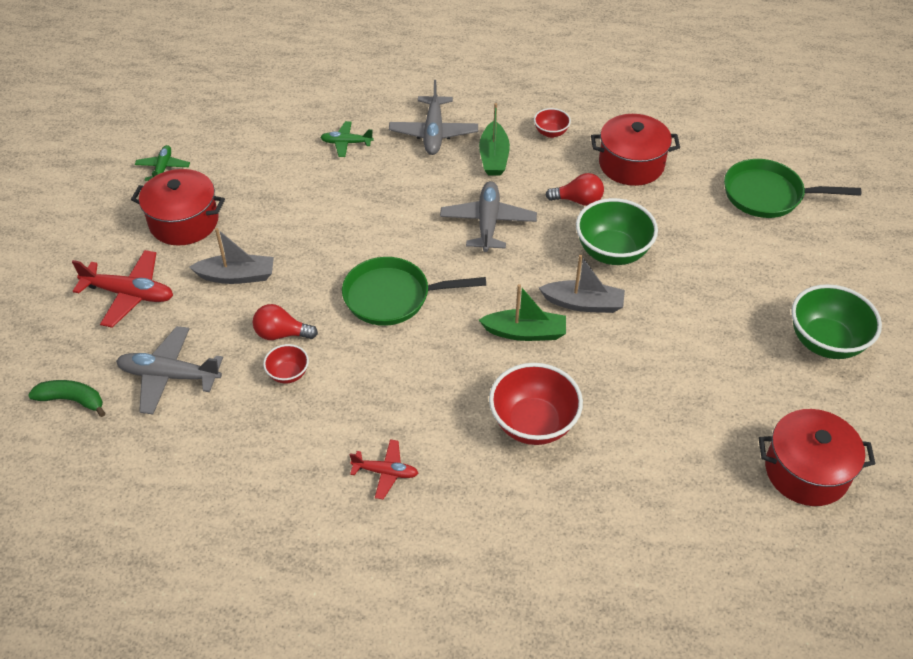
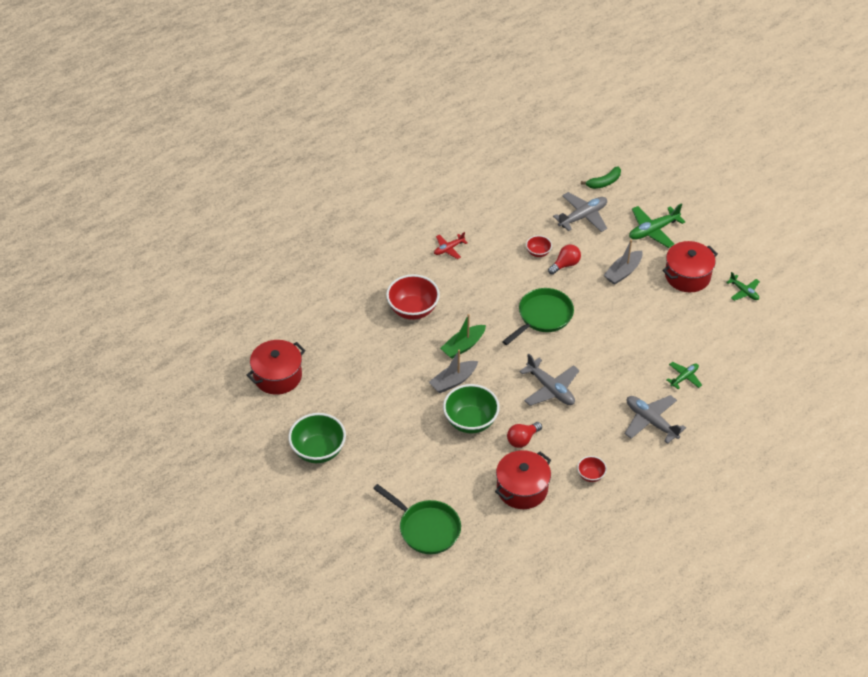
camera: 135 degrees right, 0 degrees up
(129, 294) = (653, 230): red plane -> green plane
(494, 157) = (599, 432): green boat -> none
(768, 195) = (426, 528): green pan -> green pan turned 75 degrees clockwise

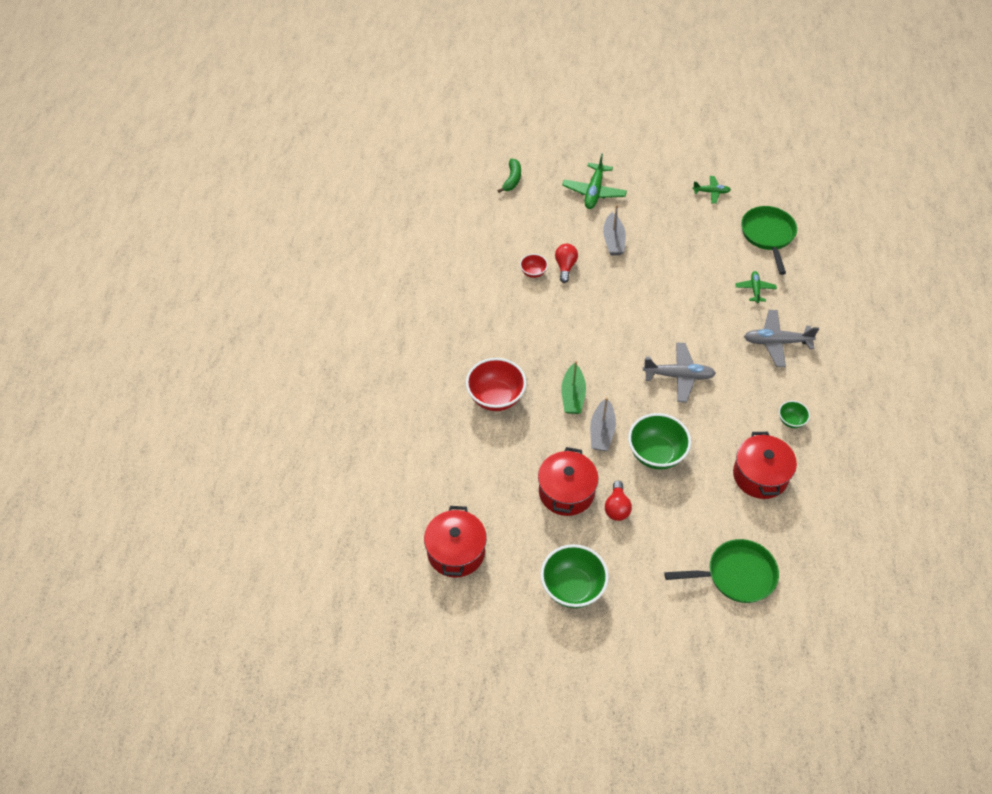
camera: 45 degrees left, 5 degrees up
(449, 249) = (460, 322): red plane -> none
(522, 439) = (711, 435): red light bulb -> red light bulb (617, 508)
(542, 316) = (601, 322): green pan -> green pan (768, 235)
(583, 217) = (530, 218): grey plane -> none
(591, 475) = (791, 421): red bowl -> green bowl
(687, 276) = (660, 209): red pot -> red pot (566, 492)

